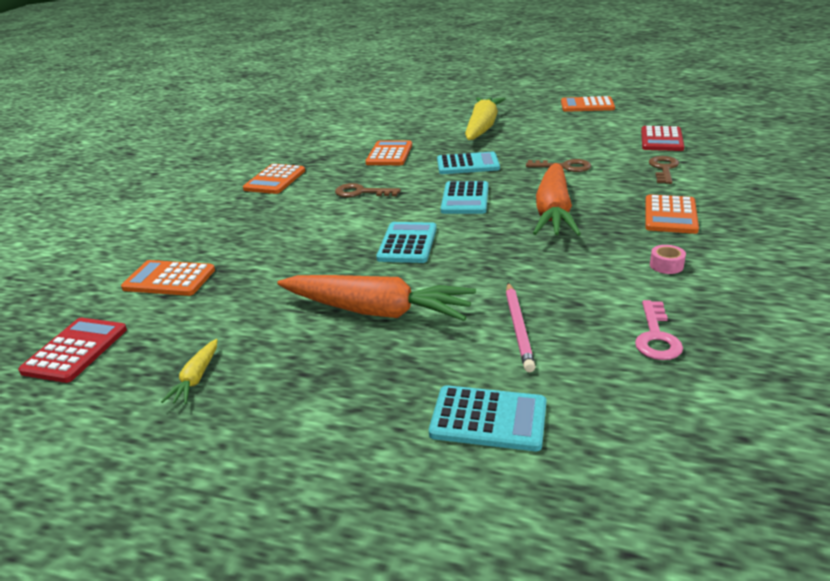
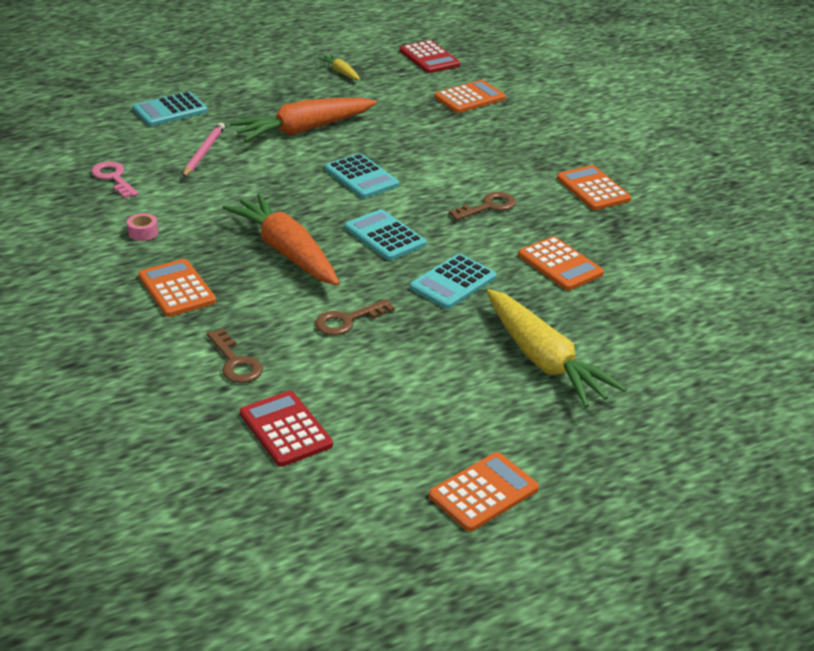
camera: 130 degrees right, 5 degrees up
(518, 328) = (204, 152): pink pencil -> pink pencil turned 60 degrees clockwise

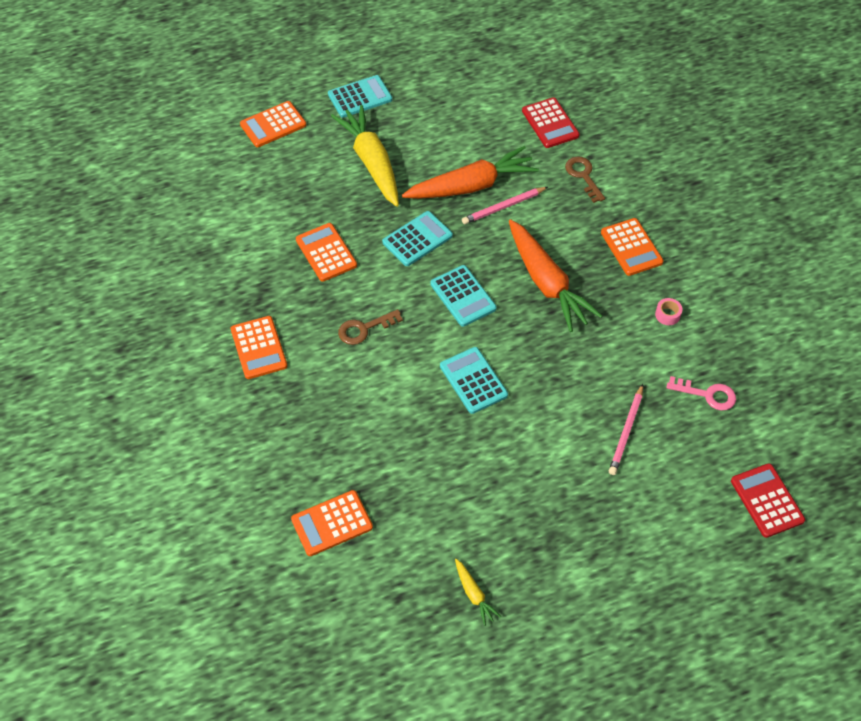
camera: 170 degrees left, 20 degrees up
(113, 178) = (707, 394): pink key -> pink key turned 45 degrees counterclockwise
(170, 110) = (670, 517): turquoise calculator -> turquoise calculator (360, 97)
(304, 130) = (525, 467): orange carrot -> orange carrot (471, 186)
(347, 320) = (503, 207): brown key -> pink pencil
(429, 58) = (358, 627): red calculator -> red calculator (767, 500)
(483, 492) = (437, 75): orange calculator -> orange calculator (273, 125)

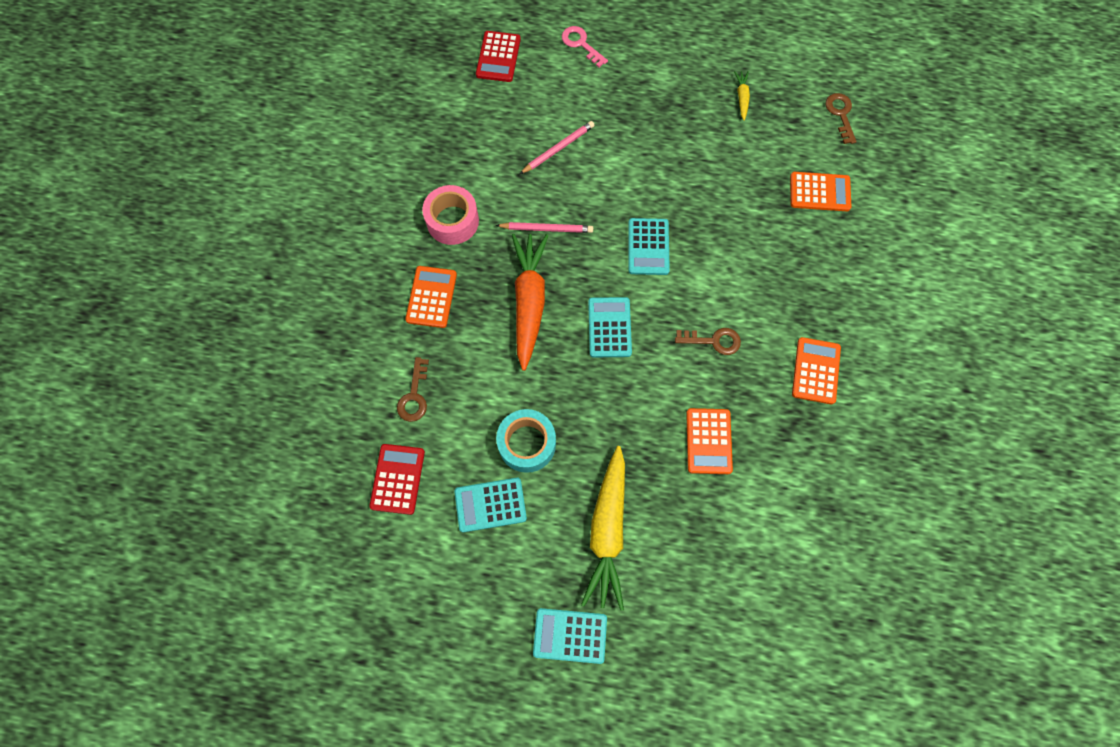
camera: 150 degrees left, 15 degrees up
(273, 125) = (686, 648): orange calculator -> none
(350, 633) = (840, 114): none -> brown key
(417, 239) = (615, 409): turquoise calculator -> turquoise calculator (490, 505)
(471, 186) = (527, 444): orange carrot -> turquoise tape
(503, 207) = (513, 402): pink pencil -> pink pencil (546, 229)
(667, 315) = (452, 221): pink tape -> pink tape, size x2.23
(707, 394) = (476, 144): pink key -> pink key (581, 44)

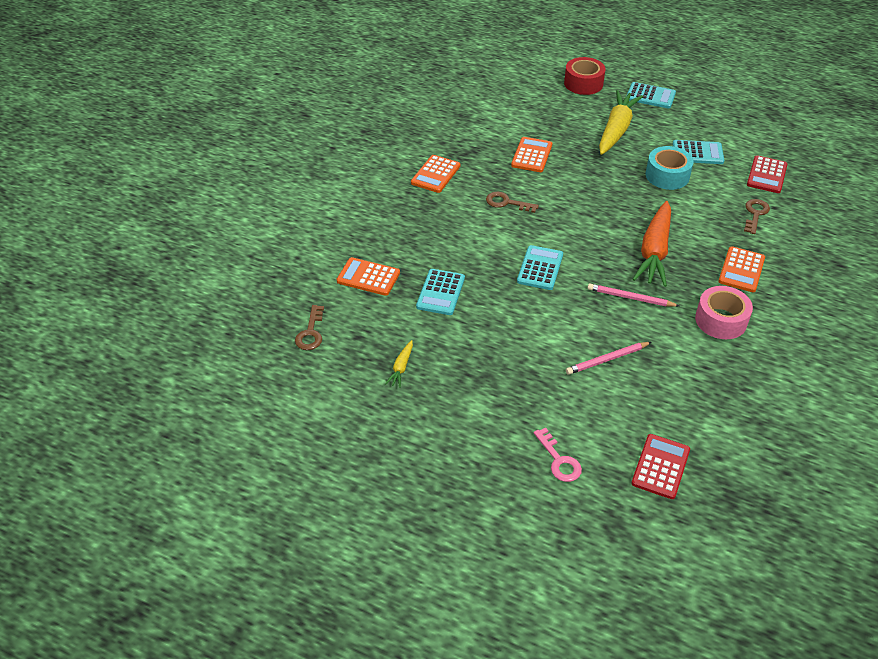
camera: 165 degrees left, 25 degrees down
(609, 327) = (589, 224): turquoise calculator -> turquoise calculator (440, 292)
(677, 644) = (583, 83): none -> red tape

